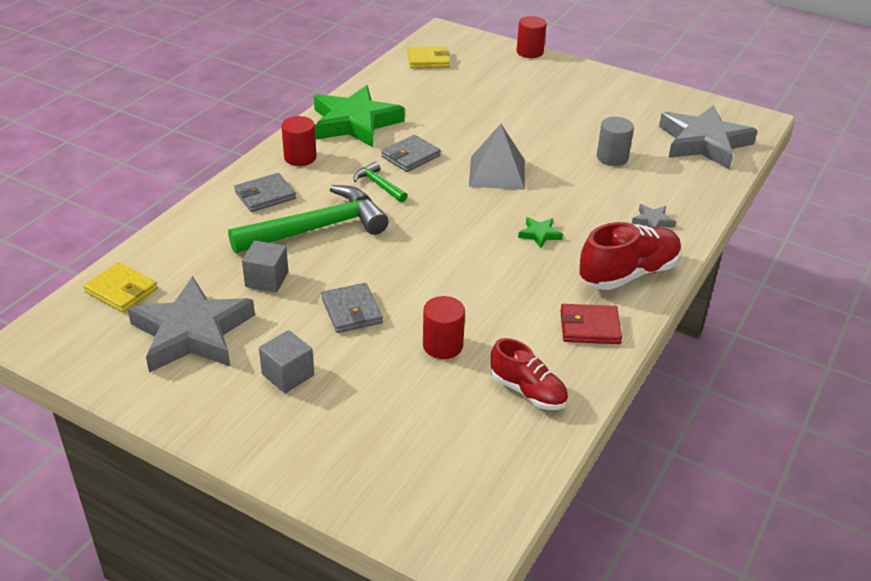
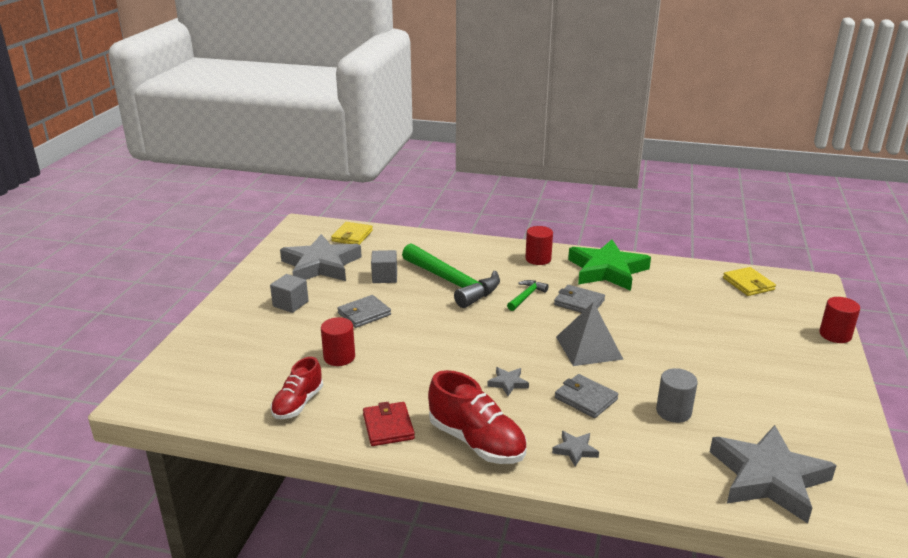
camera: 75 degrees right, 10 degrees down
(265, 195) = (480, 256): grey wallet -> grey wallet (586, 398)
(539, 234) = (508, 383): green star -> grey star

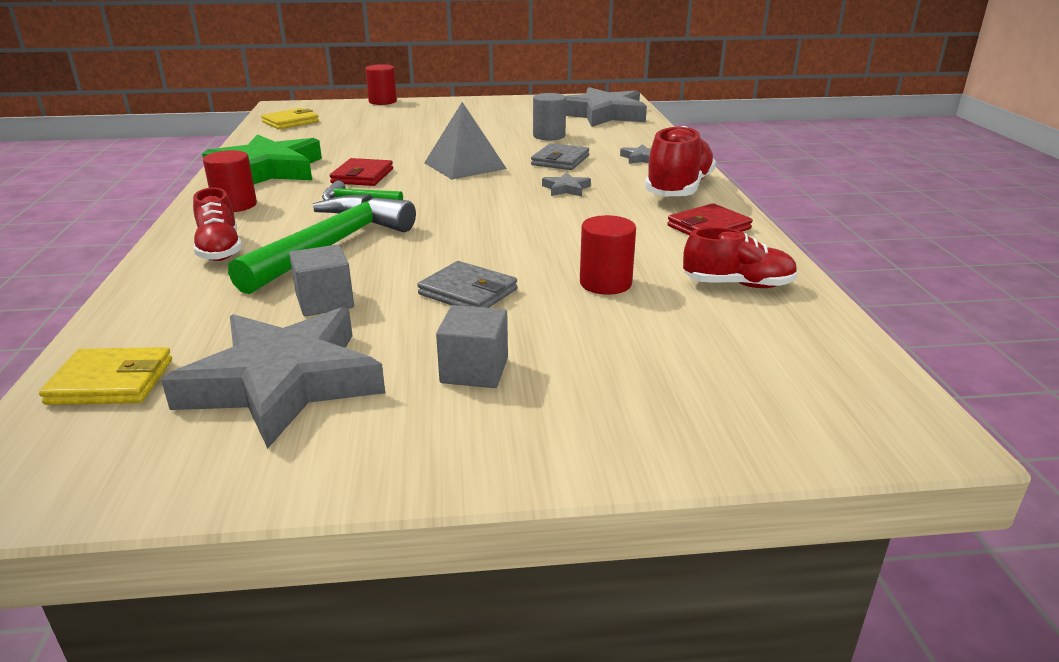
camera: 110 degrees left, 0 degrees up
(469, 254) = (220, 249): none -> red shoe
(579, 302) = (362, 176): grey wallet -> red wallet

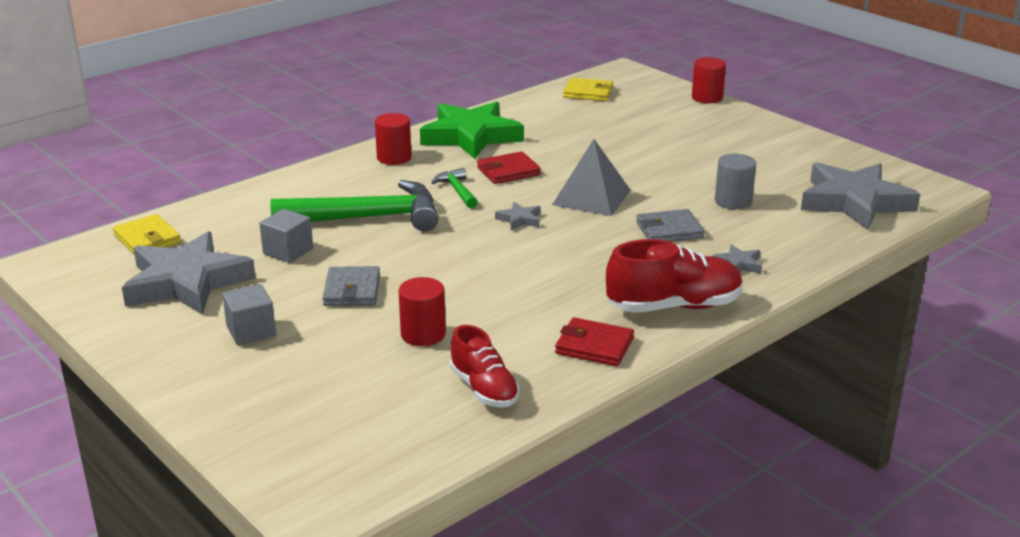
camera: 55 degrees right, 0 degrees up
(220, 249) = (322, 188): red shoe -> none
(566, 189) = (599, 257): grey star -> grey star (519, 219)

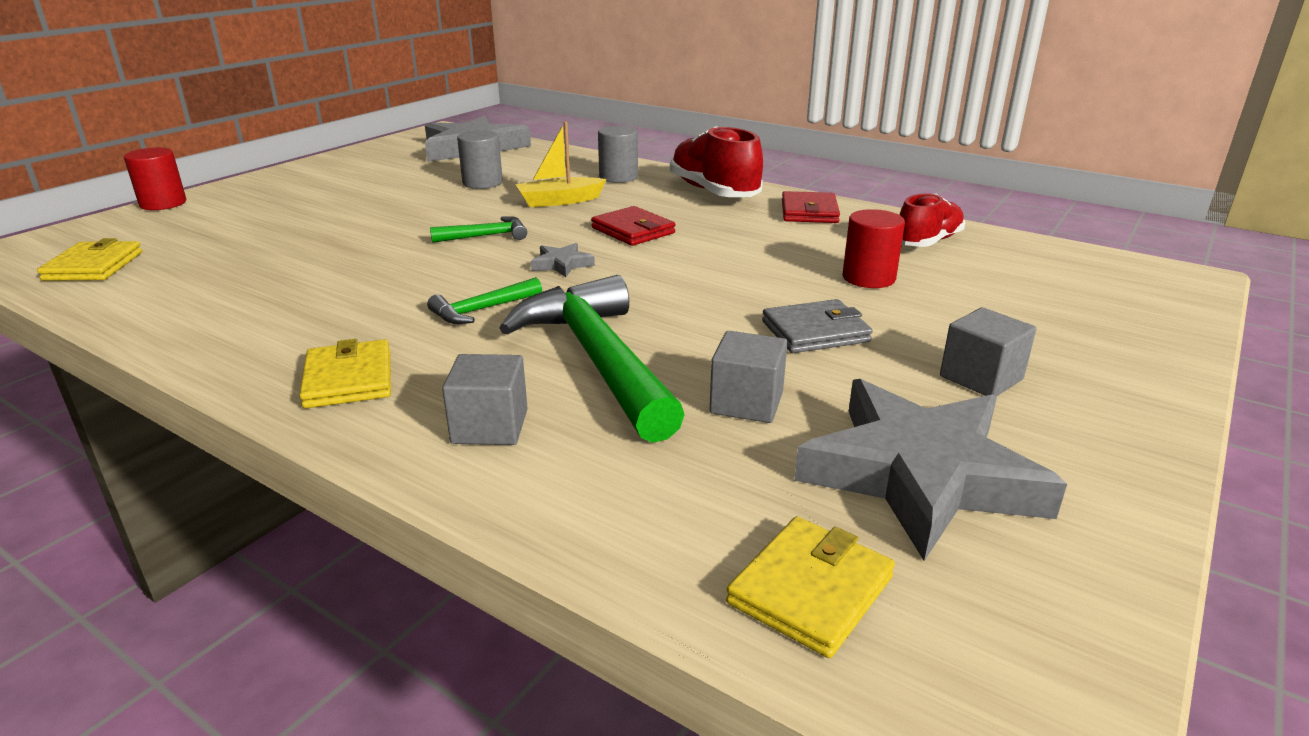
camera: 105 degrees left, 0 degrees up
(321, 187) = (490, 426): none -> grey cube
(394, 158) = (349, 379): red cylinder -> yellow wallet
(471, 136) = (259, 328): green star -> none
(508, 171) = (408, 286): red wallet -> red wallet (633, 230)
(591, 197) = (486, 236): grey pyramid -> green hammer
(669, 230) = (559, 201): grey wallet -> yellow boat
(738, 264) = (618, 177): grey star -> grey cylinder

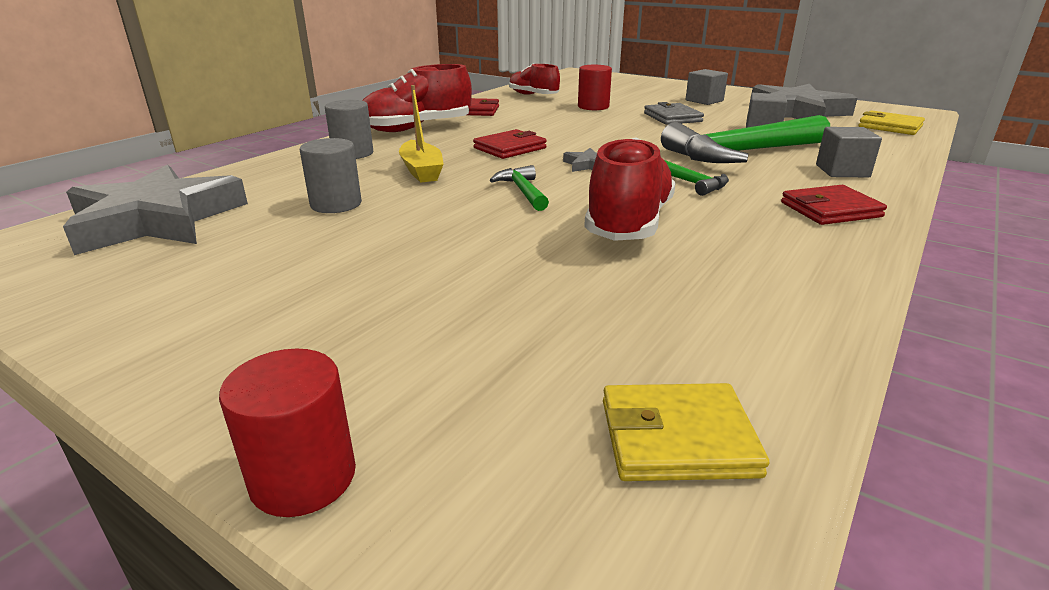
camera: 90 degrees left, 0 degrees up
(349, 379) = (830, 210): yellow wallet -> red wallet
(380, 273) = (629, 223): none -> red shoe

